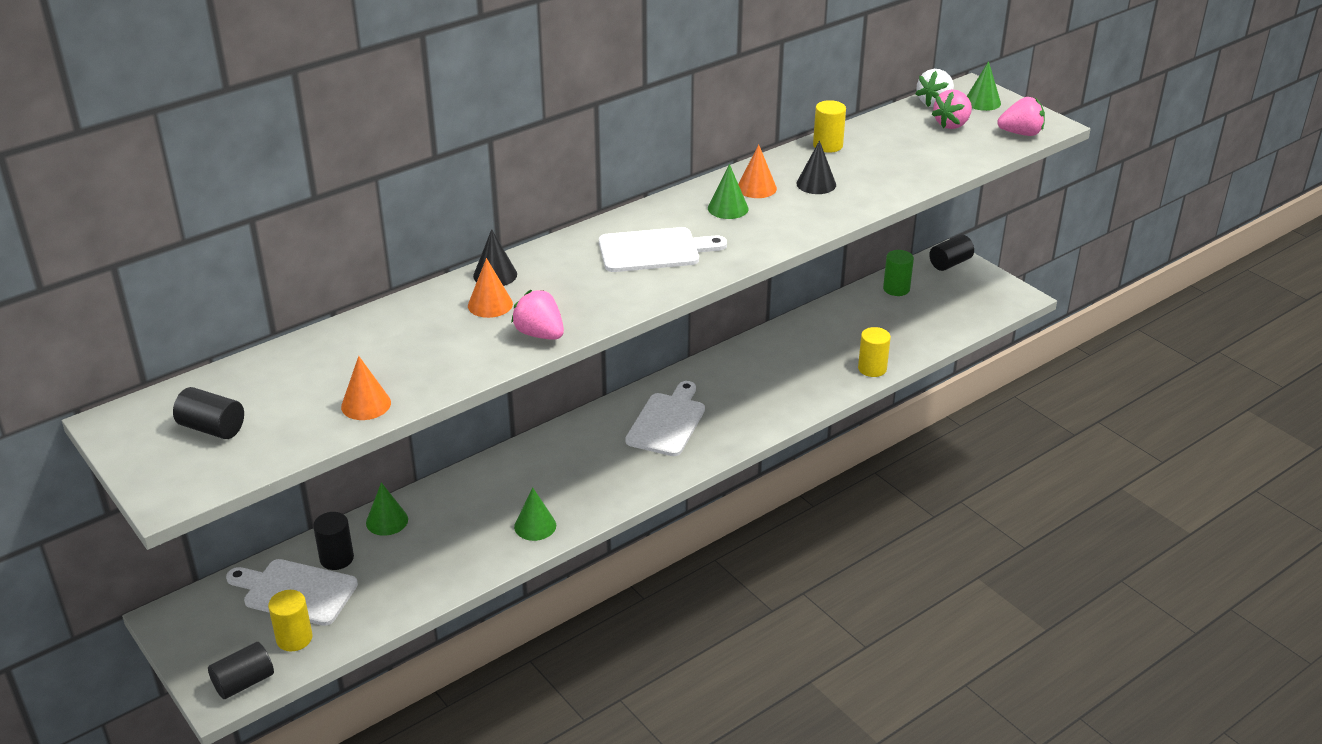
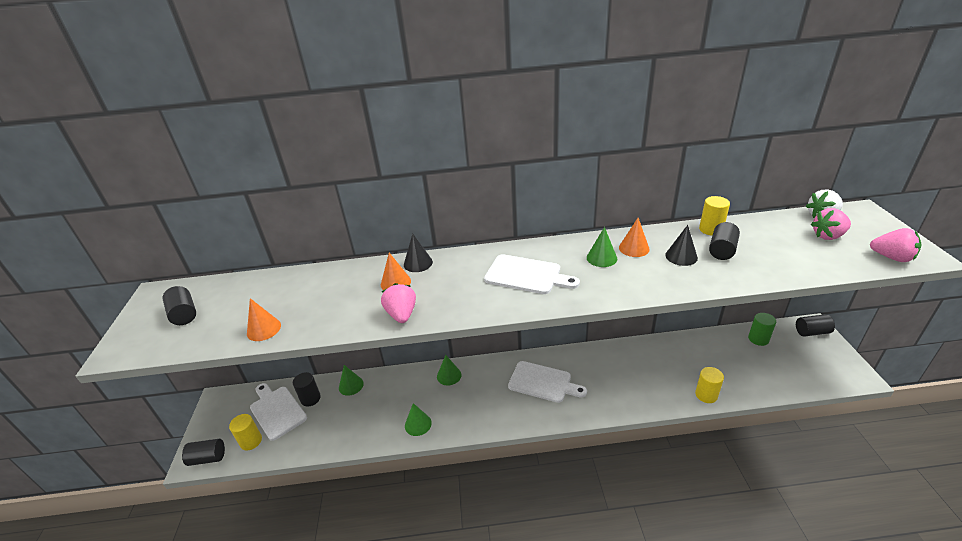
camera: 35 degrees right, 0 degrees up
(667, 422) = (543, 382): white cutting board -> white cutting board turned 60 degrees clockwise
(855, 166) = (722, 250): none -> black cylinder
(982, 102) = (867, 224): green cone -> green cone (449, 375)

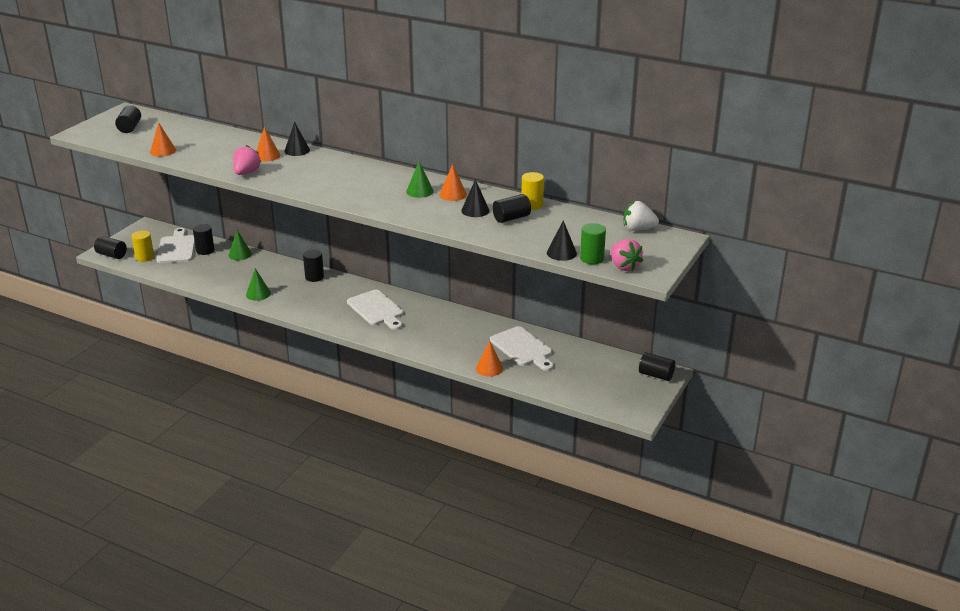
camera: 30 degrees right, 5 degrees down
(449, 375) = (314, 277): green cone -> black cylinder
(526, 275) = (353, 182): white cutting board -> white cutting board (522, 348)
(706, 395) = (489, 368): yellow cylinder -> orange cone
(758, 339) = (598, 359): green cylinder -> green cylinder (591, 258)
(826, 267) = (561, 253): none -> black cone
(828, 236) = (610, 240): pink strawberry -> none

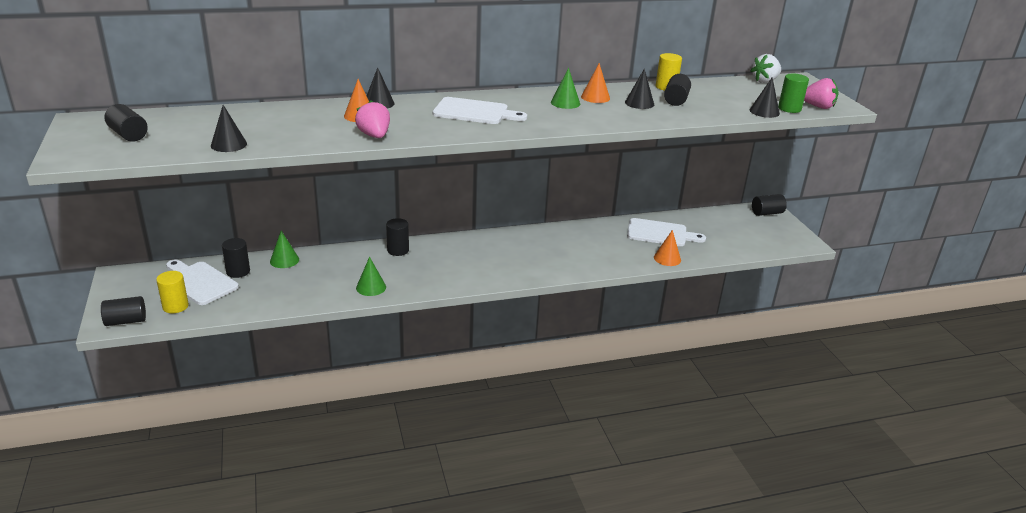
camera: 45 degrees left, 0 degrees up
(163, 151) = (229, 144): orange cone -> black cone
(376, 309) = (502, 253): white cutting board -> white cutting board (474, 112)

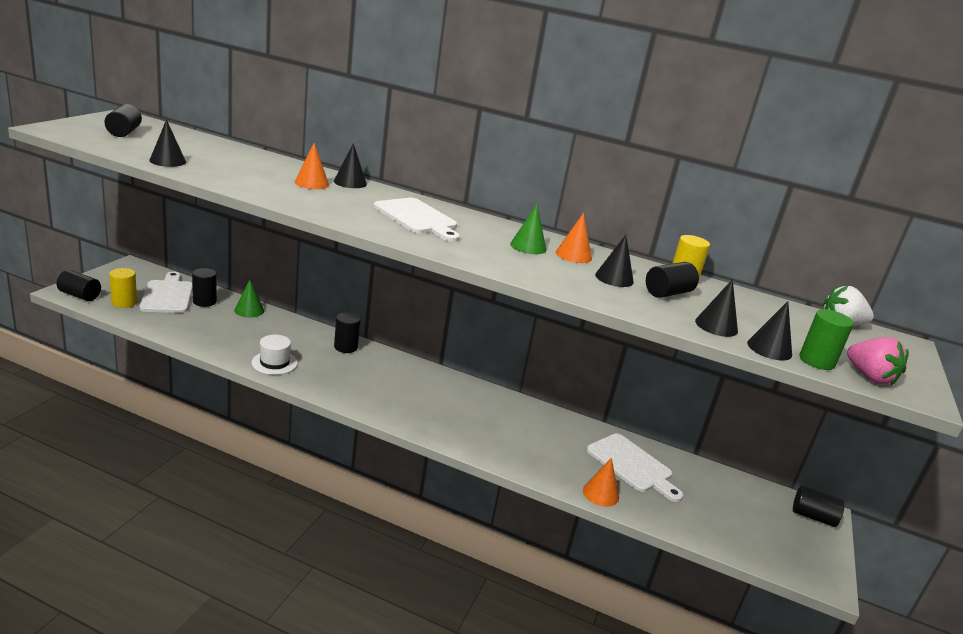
camera: 35 degrees right, 5 degrees down
(371, 287) = (274, 363): green cone -> white hat
(374, 136) = (286, 198): pink strawberry -> none
(726, 110) = (716, 326): none -> black cone

